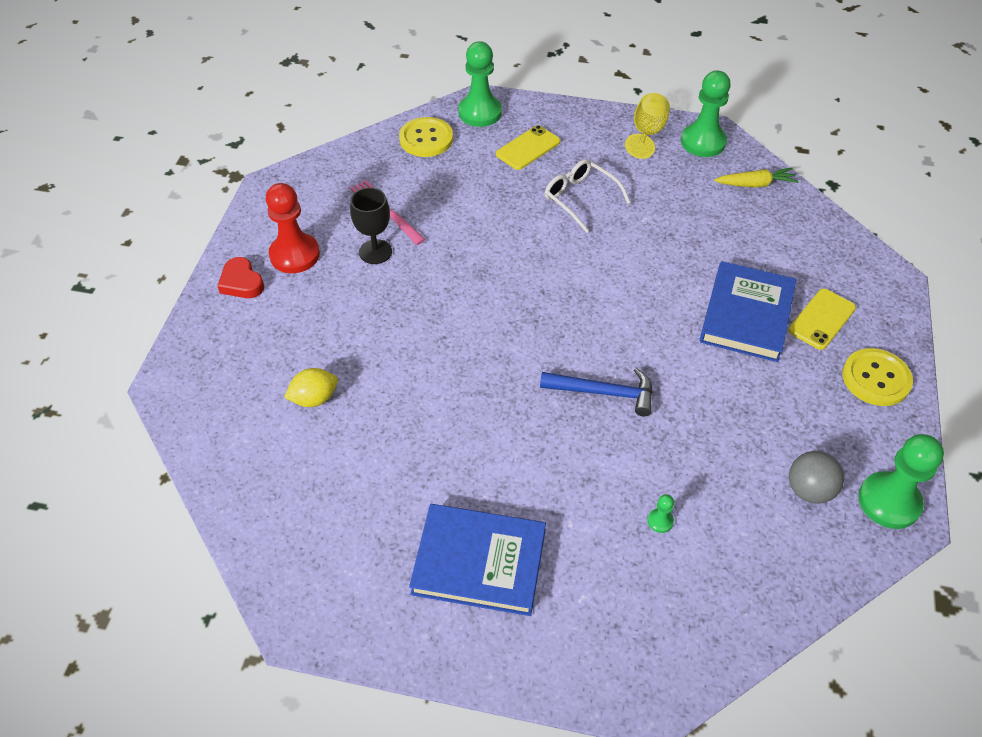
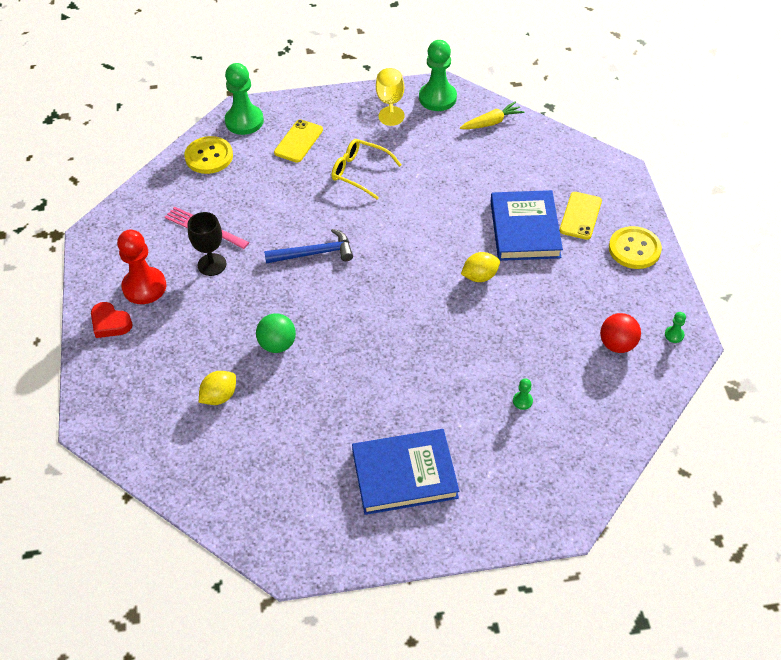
camera: 20 degrees left, 0 degrees up
(404, 360) = (277, 344): none -> green ball
(580, 198) = (360, 172): white glasses -> yellow glasses
(604, 393) = (443, 321): blue hammer -> blue hammer (314, 253)
(669, 354) = (480, 276): none -> yellow lemon
(809, 490) = (617, 344): grey ball -> red ball
(889, 502) = (674, 335): green pawn -> green pawn, size x0.42

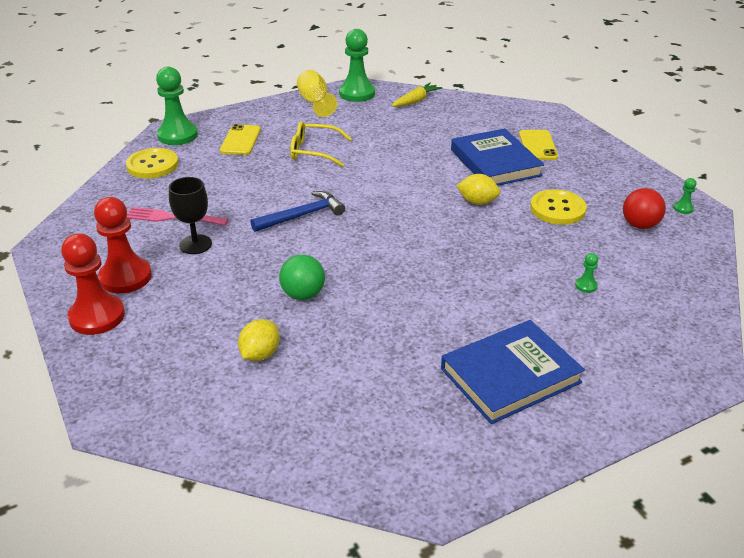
camera: 20 degrees left, 15 degrees down
(110, 323) = (97, 316): red heart -> red pawn
(480, 276) = (477, 202): yellow lemon -> yellow lemon turned 60 degrees clockwise
(634, 249) = (601, 158): yellow button -> yellow button (557, 209)

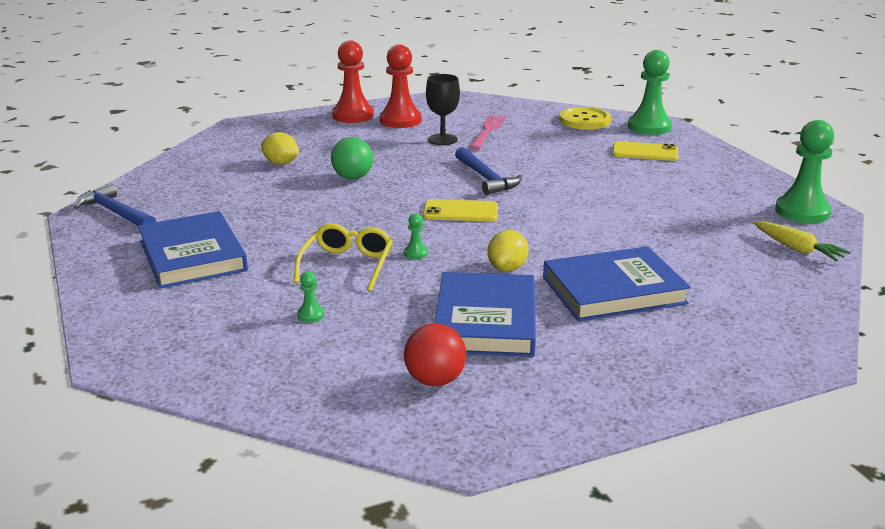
camera: 95 degrees right, 10 degrees down
(314, 151) = (626, 185): yellow glasses -> yellow glasses (347, 265)
(315, 102) = (760, 187): yellow goblet -> none
(423, 469) = (115, 213): none -> blue hammer
(538, 145) = (675, 330): yellow phone -> yellow phone (460, 211)
(557, 209) = (485, 321): yellow button -> blue book
(683, 208) = (477, 433): green pawn -> green pawn (416, 253)

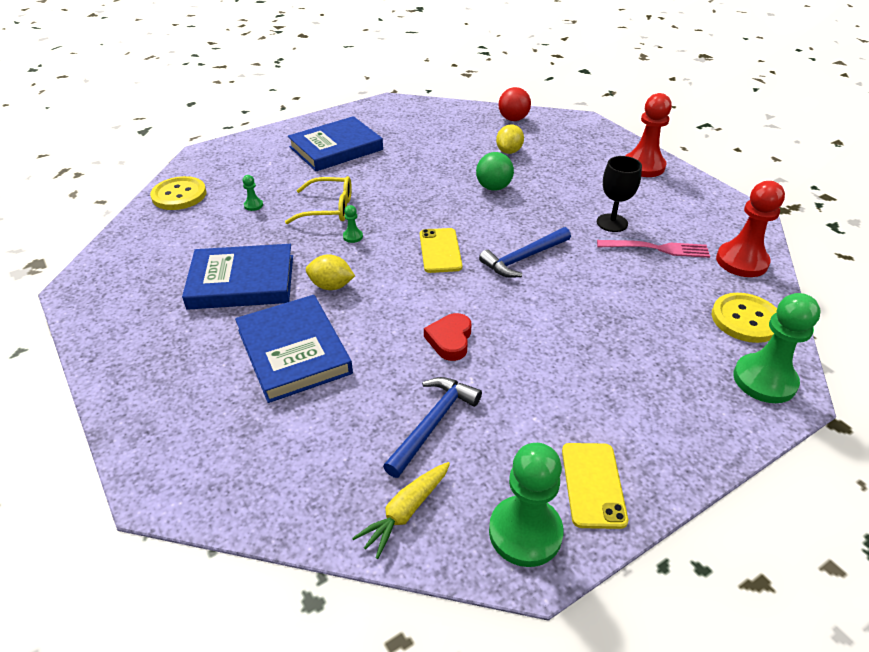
camera: 80 degrees right, 15 degrees up
(115, 213) = (395, 110): blue hammer -> blue hammer (433, 423)
(244, 377) = (179, 195): none -> yellow button
(400, 120) = (649, 193): red pawn -> red pawn (741, 261)
(435, 380) = (162, 266): red ball -> red ball (513, 119)
(600, 218) = (450, 340): none -> red heart
(645, 152) = (664, 375): yellow phone -> yellow phone (593, 484)

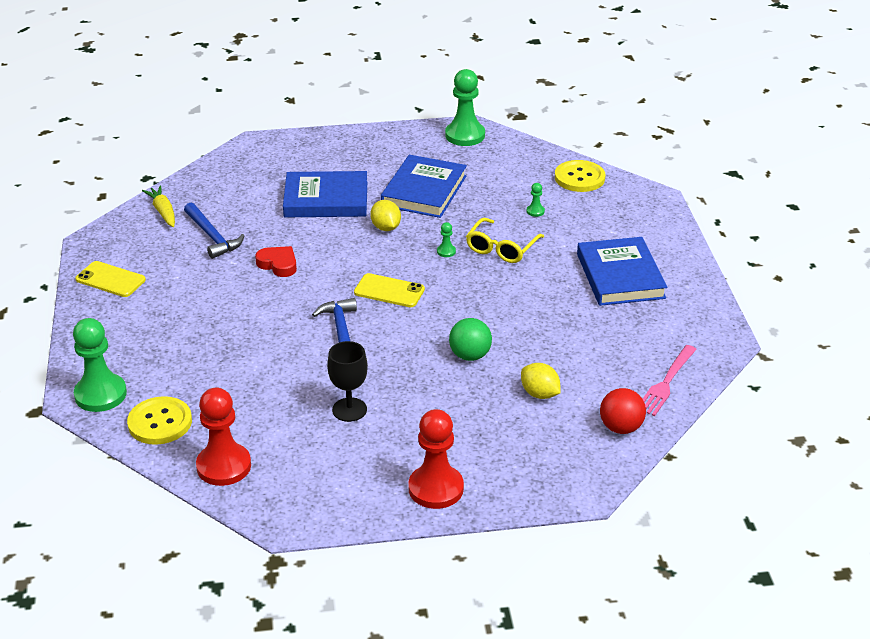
camera: 115 degrees right, 5 degrees down
(331, 286) = (386, 228): yellow lemon -> yellow lemon turned 60 degrees counterclockwise
(525, 532) = (110, 245): green pawn -> green pawn (465, 135)
(657, 248) = (288, 420): pink fork -> pink fork (666, 383)

